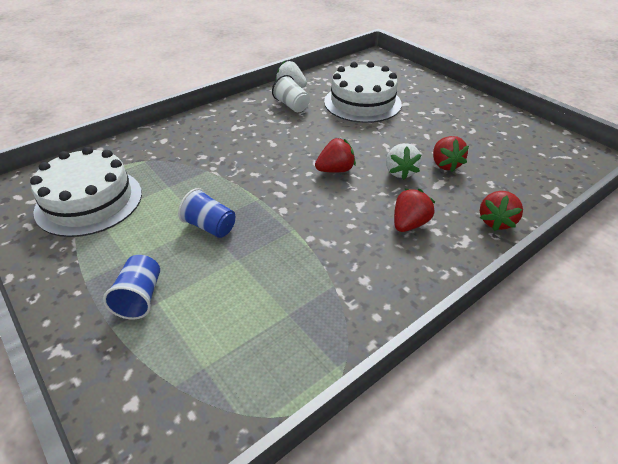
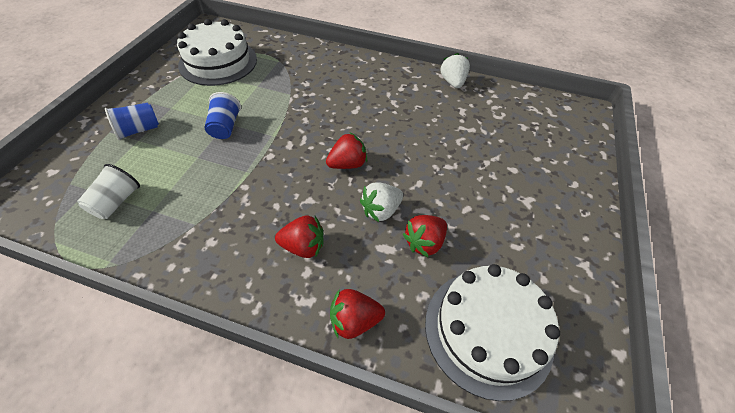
camera: 55 degrees right, 10 degrees up
(292, 105) = (424, 95): white cup -> white cup (116, 202)
(335, 170) = (347, 164): red strawberry -> red strawberry turned 60 degrees counterclockwise
(362, 103) = (478, 137): white cake -> white cake (488, 331)

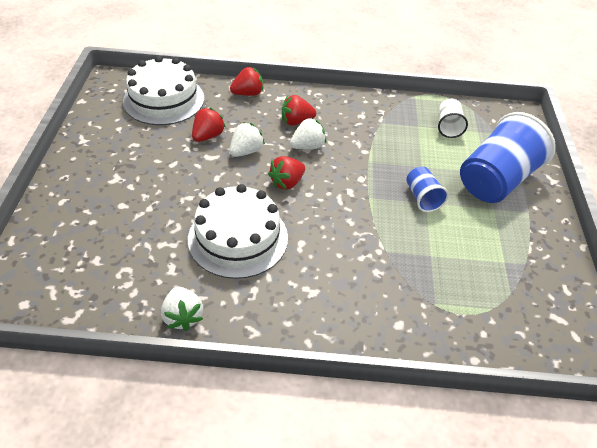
camera: 165 degrees right, 5 degrees down
(138, 130) = (496, 180): blue cup -> blue cup, size x2.08
(218, 62) = (507, 283): white cake -> white cake (238, 238)
(306, 204) = (308, 146): none -> white strawberry

